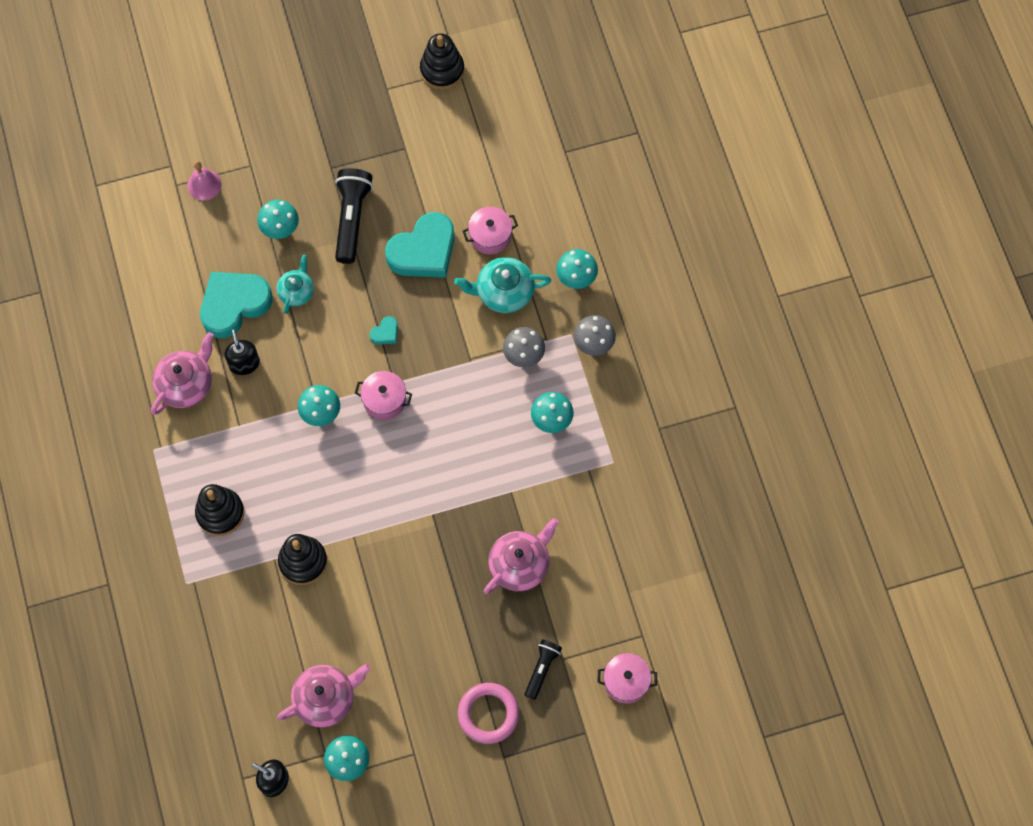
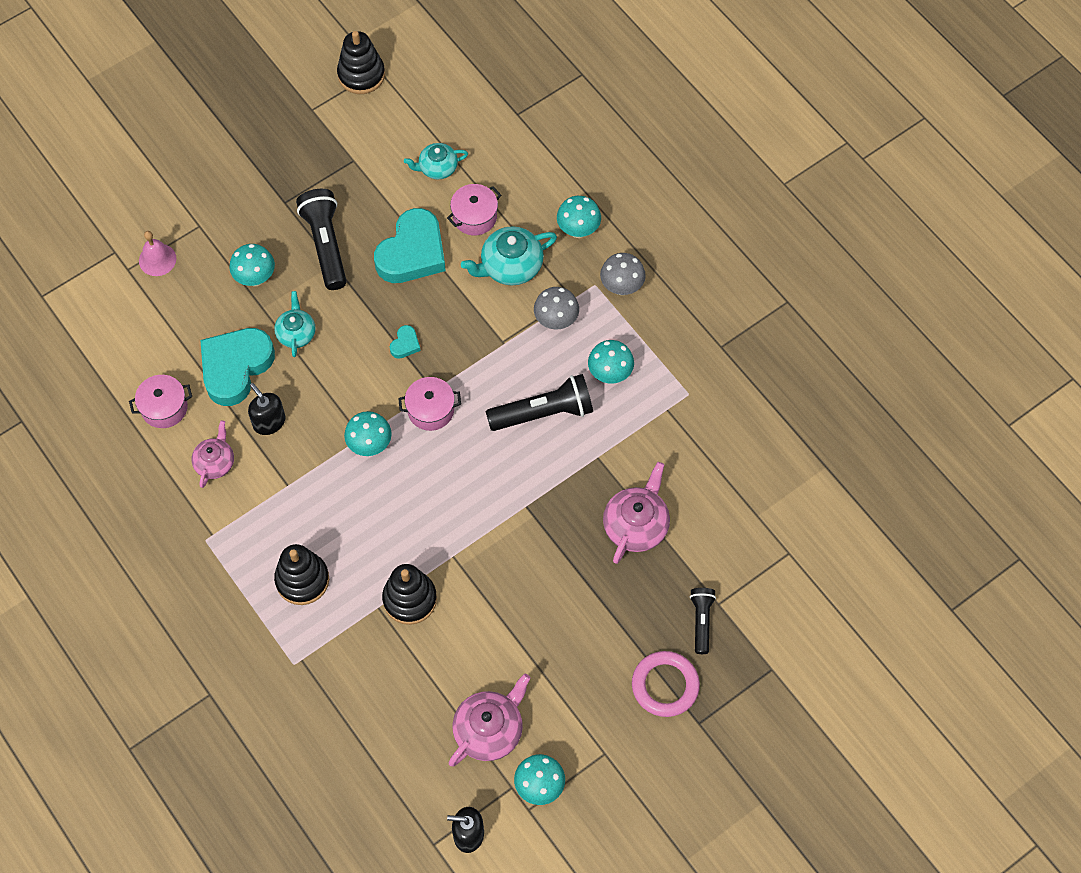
camera: 20 degrees left, 5 degrees down
(186, 384) = (215, 462): pink teapot -> pink teapot, size x0.64
(475, 179) = (437, 168): none -> turquoise teapot
(480, 436) = (543, 413): none -> black flashlight
(626, 681) = (791, 603): pink pot -> pink pot (164, 408)

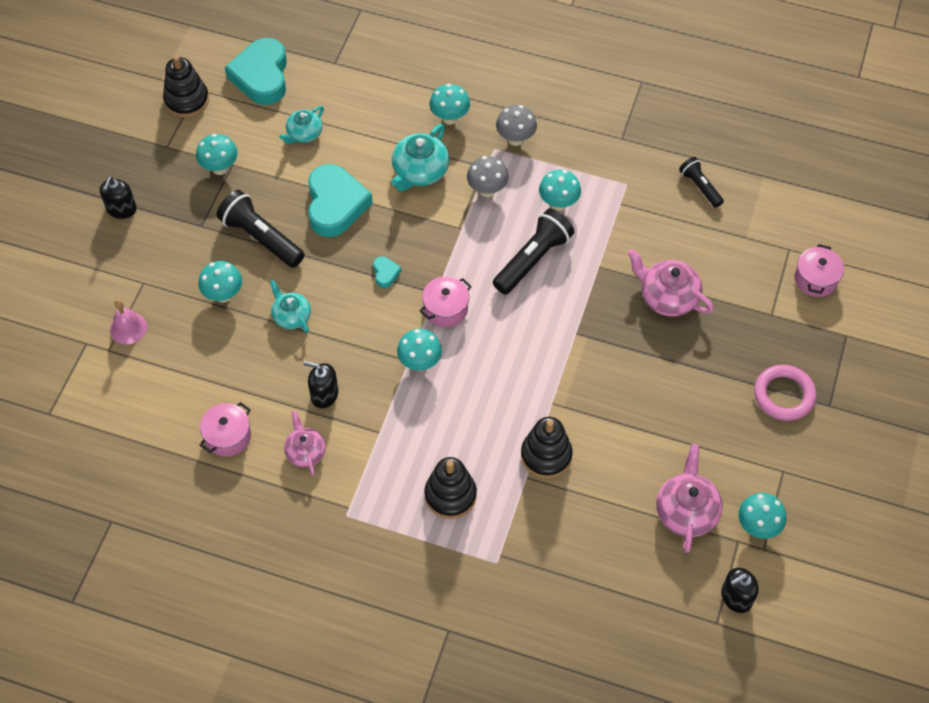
camera: 35 degrees left, 5 degrees down
(231, 146) = (121, 209): none -> black soap dispenser
(235, 367) = (262, 370): turquoise heart -> turquoise heart (261, 76)
(341, 157) = (220, 168): none -> turquoise mushroom
(474, 217) = (363, 152): pink pot -> pink pot (815, 279)
(636, 525) = (667, 297): pink teapot -> pink teapot turned 45 degrees counterclockwise
(701, 621) = (770, 334): black flashlight -> black flashlight (700, 187)

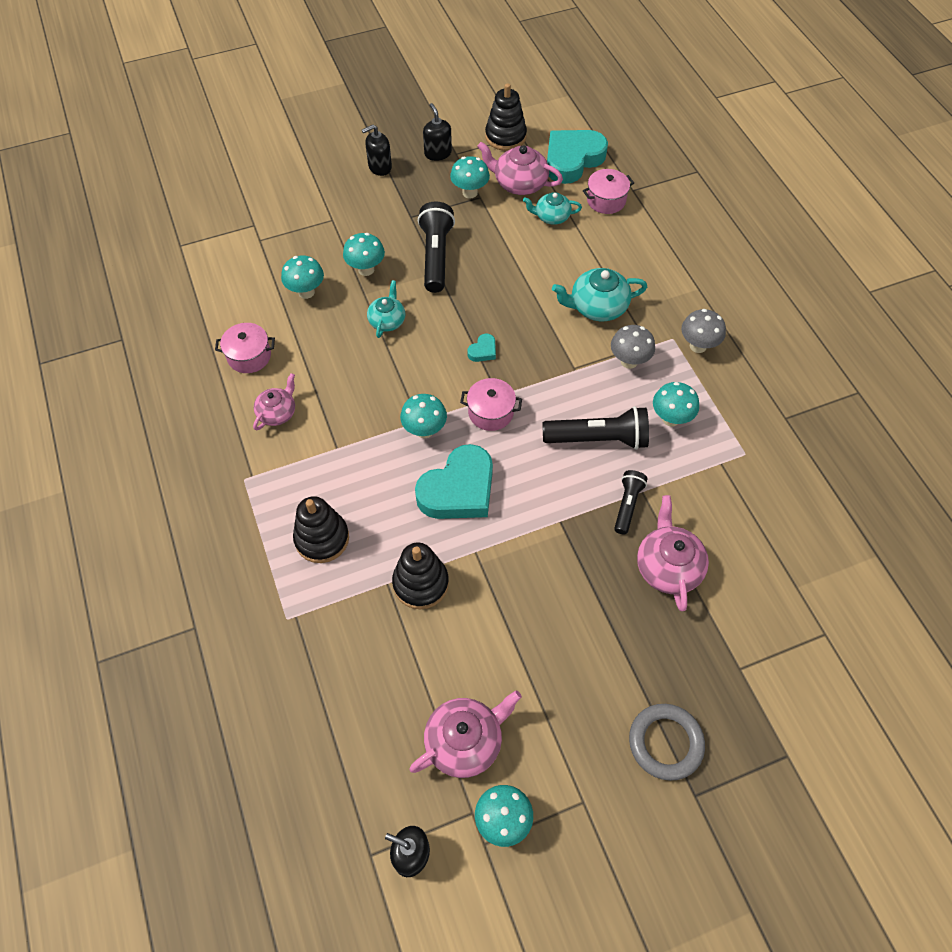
camera: 50 degrees right, 0 degrees up
(128, 328) = (287, 238): pink bell -> none
(247, 128) = (519, 183): none -> pink teapot
(324, 394) = (338, 389): black soap dispenser -> black soap dispenser (438, 153)
(335, 204) = (511, 278): turquoise heart -> turquoise heart (458, 489)
(450, 118) = (667, 290): turquoise mushroom -> turquoise mushroom (306, 292)
(700, 187) = (806, 512): black flashlight -> black flashlight (627, 505)
(784, 395) = (665, 743): pink ring -> grey ring
(815, 279) = (818, 681): pink pot -> pink pot (606, 200)

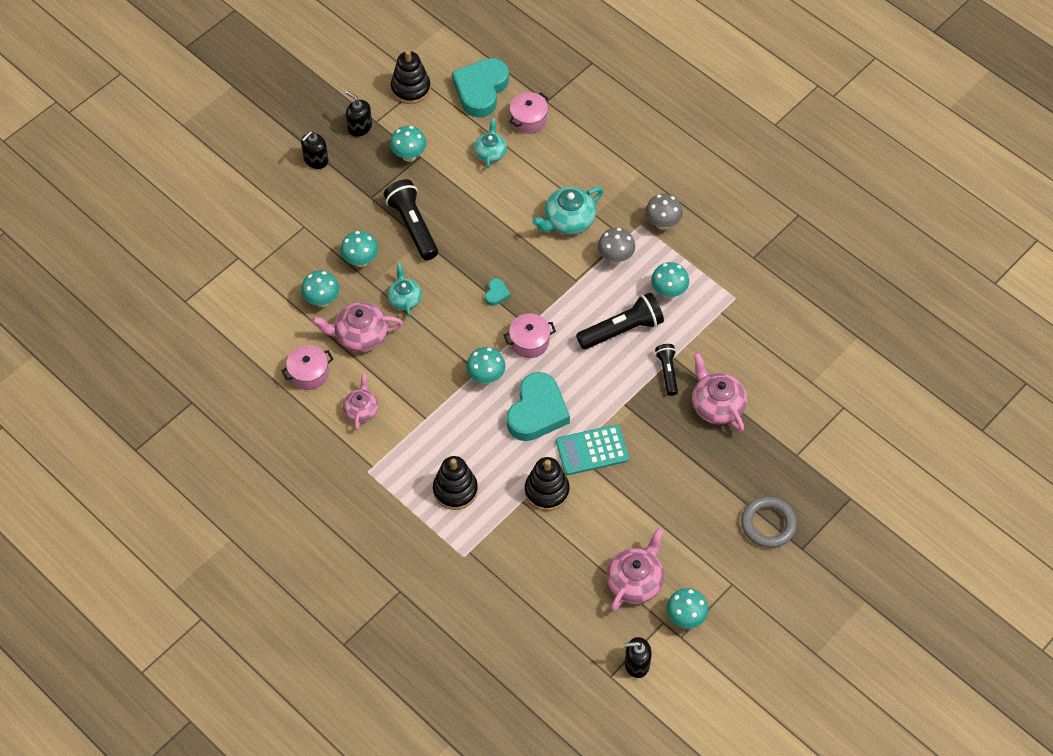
camera: 25 degrees left, 0 degrees up
(496, 558) = (592, 450): none -> turquoise calculator
(519, 183) = (447, 130): pink teapot -> pink teapot (360, 335)
(551, 217) = (490, 152): turquoise teapot -> turquoise teapot turned 120 degrees clockwise

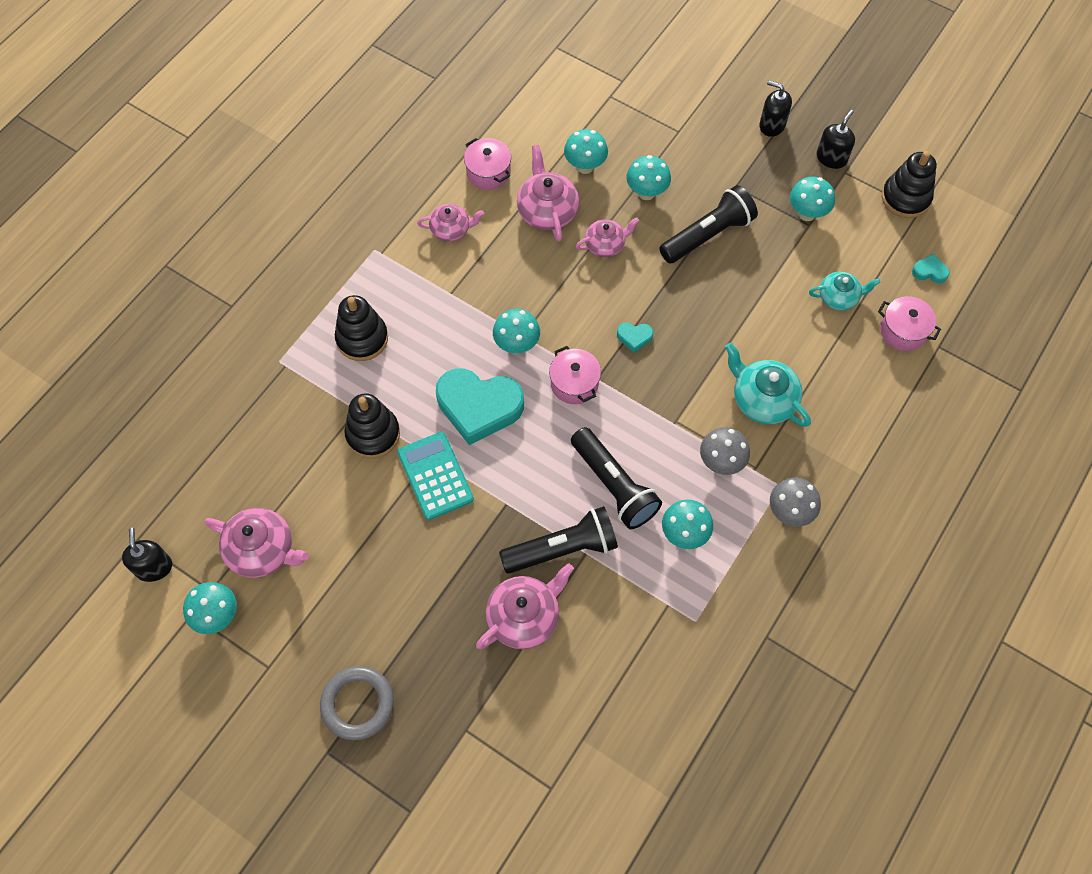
camera: 80 degrees right, 5 degrees up
(405, 299) = (605, 245): turquoise teapot -> pink teapot
(481, 90) = (929, 271): turquoise heart -> turquoise heart, size x0.42
(667, 372) = (562, 549): black flashlight -> black flashlight, size x1.70

